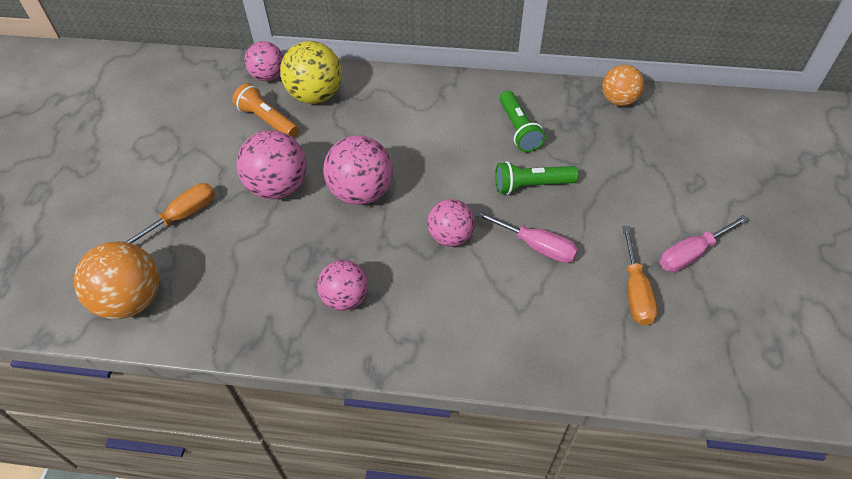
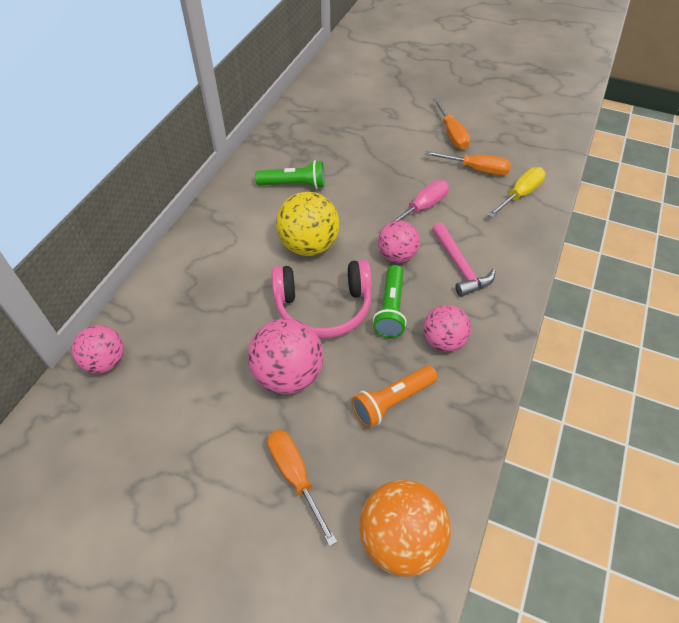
camera: 75 degrees left, 0 degrees up
(267, 120) = (181, 372): orange flashlight -> orange flashlight (392, 401)
(315, 96) = (166, 321): yellow ball -> yellow ball (309, 245)
(361, 192) = (323, 307): pink ball -> pink headphones
(456, 297) = (460, 266): none -> pink hammer
(531, 185) = (360, 193): green flashlight -> green flashlight (390, 309)
(610, 347) = (520, 195): none -> yellow screwdriver
(618, 100) = (290, 121): orange ball -> none
(692, 253) = (451, 134): pink screwdriver -> orange screwdriver

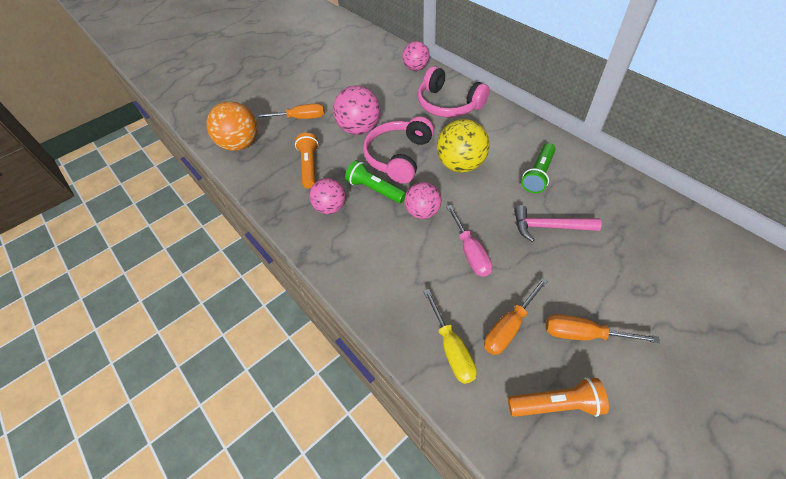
camera: 120 degrees right, 0 degrees up
(194, 290) = (448, 104): none -> pink headphones
(460, 266) = (388, 248): pink hammer -> pink hammer (549, 227)
(513, 139) = (556, 404): none -> orange flashlight

